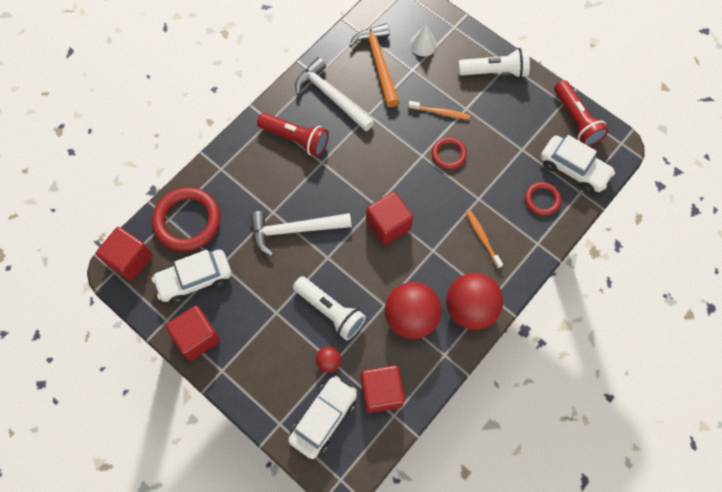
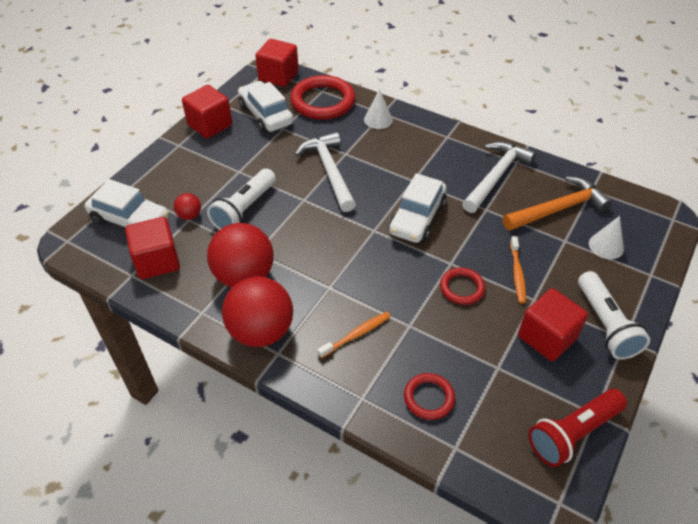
camera: 80 degrees right, 20 degrees down
(230, 174) = (378, 119): none -> white cone
(296, 138) = (434, 157): red flashlight -> none
(388, 225) = (353, 243): red cube -> red cube (547, 337)
(573, 169) = (490, 435): white car -> white car (417, 218)

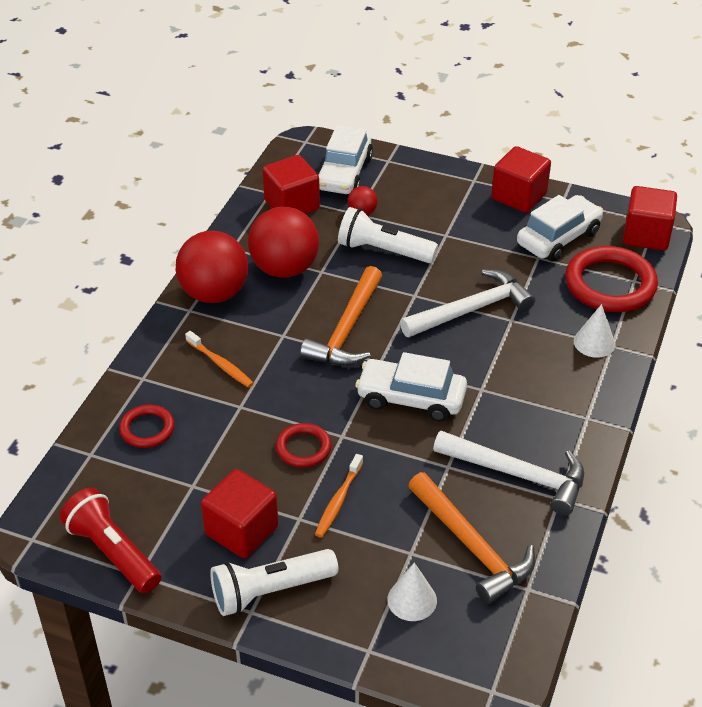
camera: 80 degrees right, 5 degrees down
(333, 245) = (346, 330): none -> orange hammer
(517, 273) = (338, 501): orange toothbrush -> orange toothbrush turned 60 degrees counterclockwise

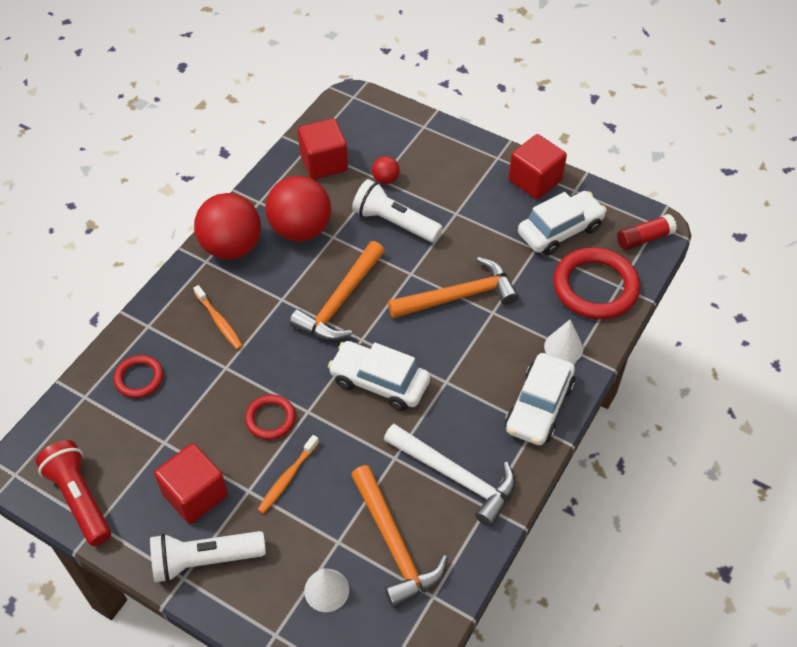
camera: 10 degrees right, 10 degrees up
(344, 173) = (380, 135): white car -> white car (538, 407)
(472, 310) = (459, 296): white hammer -> orange hammer
(646, 235) = (644, 238): red cube -> red glue stick

